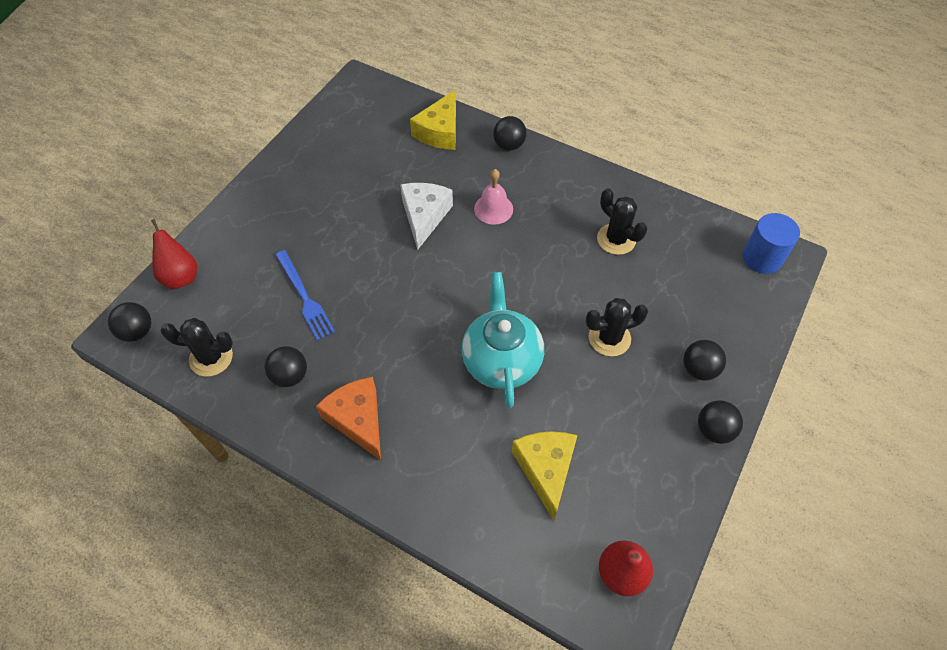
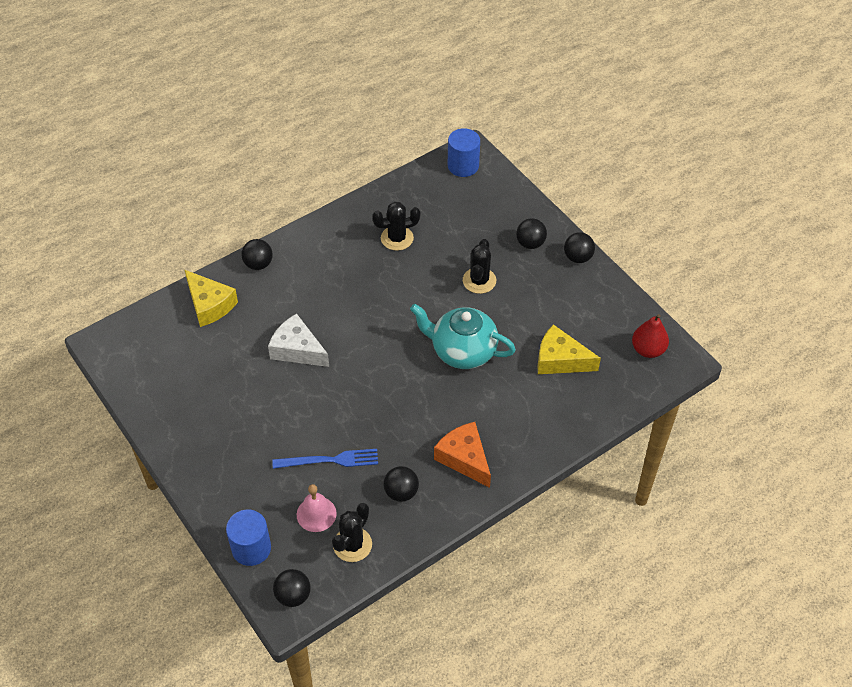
camera: 65 degrees left, 5 degrees down
(181, 276) = (251, 548): red pear -> blue cylinder
(358, 420) = (464, 458): orange cheese -> orange cheese turned 60 degrees clockwise
(493, 209) = (319, 301): pink bell -> pink bell (316, 514)

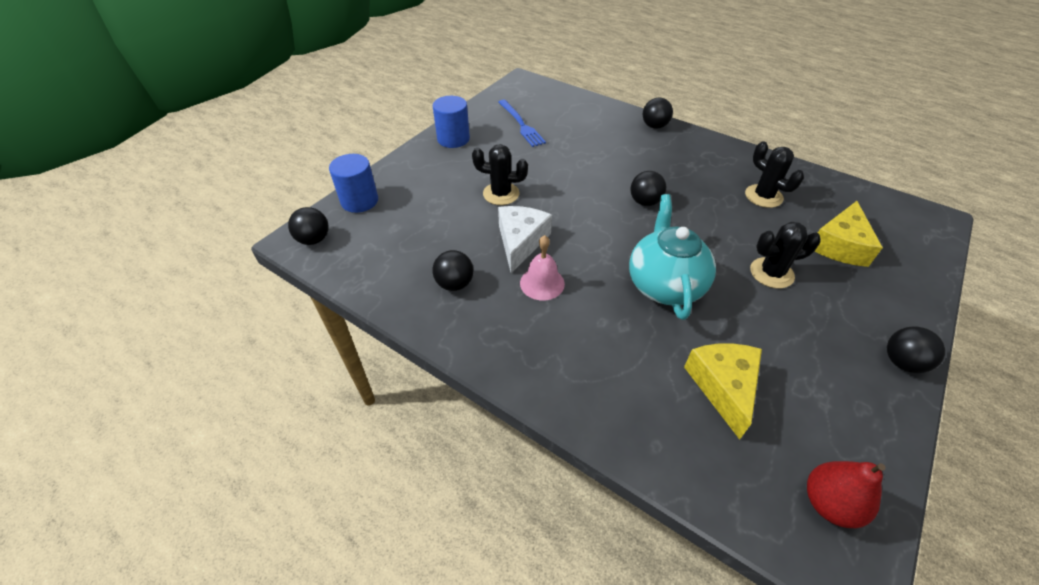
camera: 70 degrees right, 5 degrees down
(209, 305) = (593, 114): yellow cheese -> yellow cheese (840, 245)
(297, 349) = (582, 170): white cheese -> white cheese (520, 242)
(316, 514) = (408, 230): pink bell -> pink bell (542, 283)
(330, 460) = (471, 223): blue fork -> blue fork (521, 124)
(352, 544) = (380, 264): black cactus -> black cactus (501, 194)
(463, 166) = (910, 218): blue cylinder -> blue cylinder (453, 139)
(464, 458) = (521, 326): orange cheese -> none
(530, 243) = (871, 305): black ball -> black ball (645, 202)

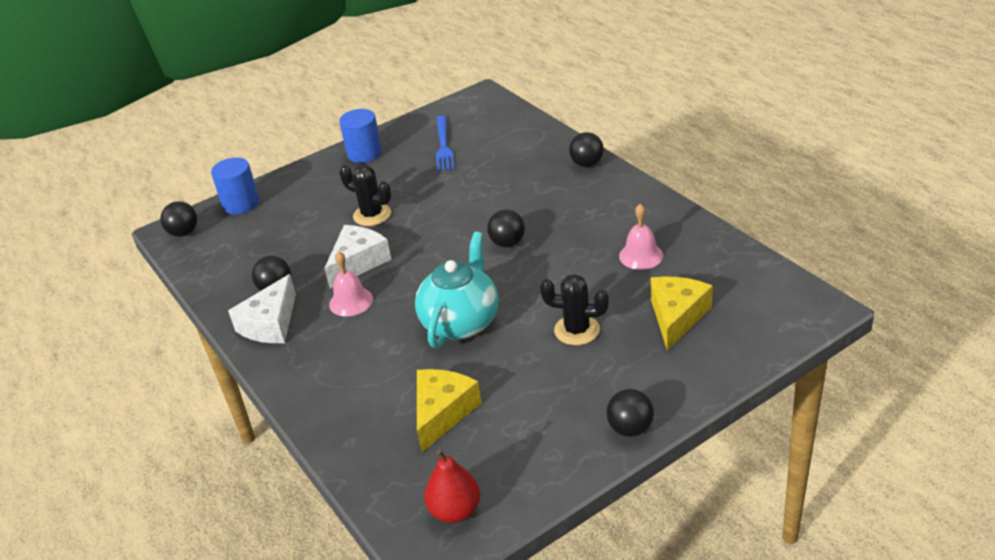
camera: 25 degrees right, 10 degrees down
(474, 323) = (270, 324): none -> white cheese
(763, 196) = (641, 255): black cactus -> pink bell
(840, 245) = (677, 317): yellow cheese -> yellow cheese turned 150 degrees clockwise

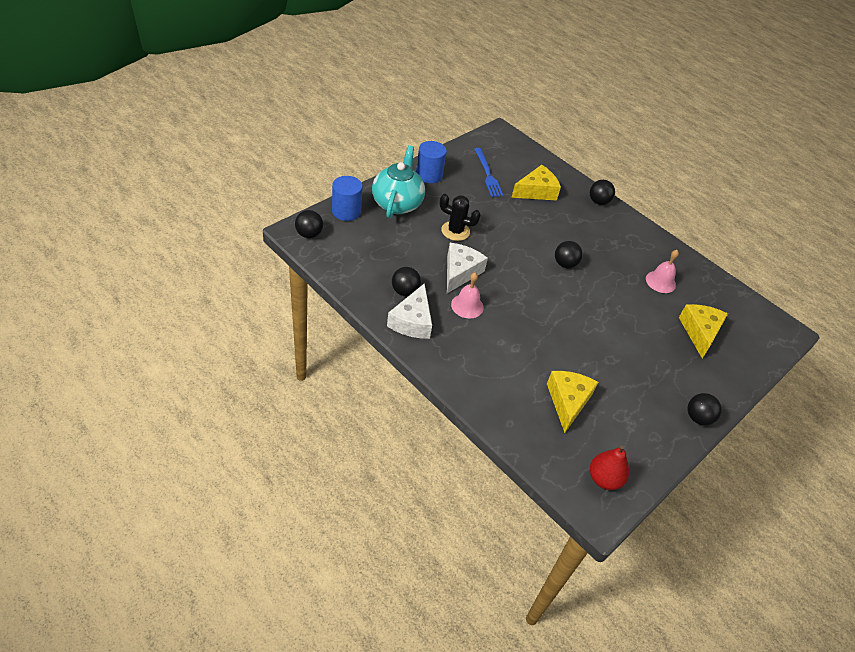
camera: 20 degrees left, 10 degrees up
(461, 322) = (555, 328): turquoise teapot -> turquoise teapot (397, 203)
(502, 159) = (536, 191): none -> yellow cheese
(577, 330) = (637, 339): black cactus -> none

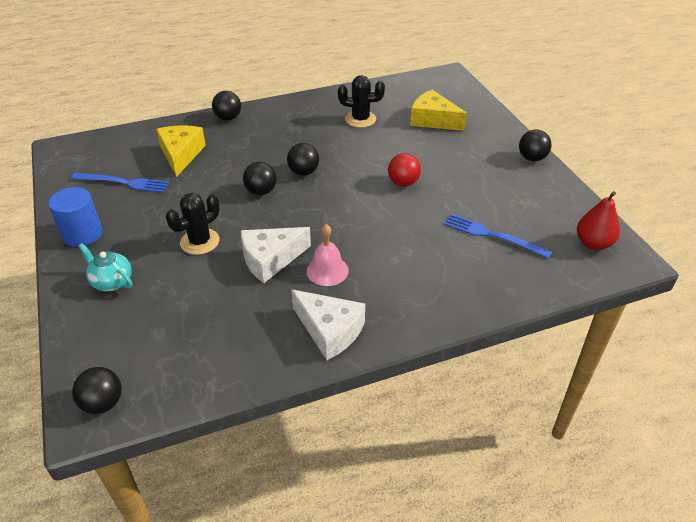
camera: 60 degrees left, 5 degrees down
(346, 211) = (87, 343): blue cylinder -> none
(397, 203) = (112, 282): turquoise teapot -> turquoise teapot, size x0.55
(405, 291) = (275, 323): black ball -> black ball (261, 191)
(460, 272) = (270, 259): white cheese -> white cheese turned 75 degrees counterclockwise
(568, 402) = (492, 235): yellow cheese -> blue fork
(595, 329) = (403, 183): none -> red ball
(660, 281) = (360, 119): pink bell -> black cactus

